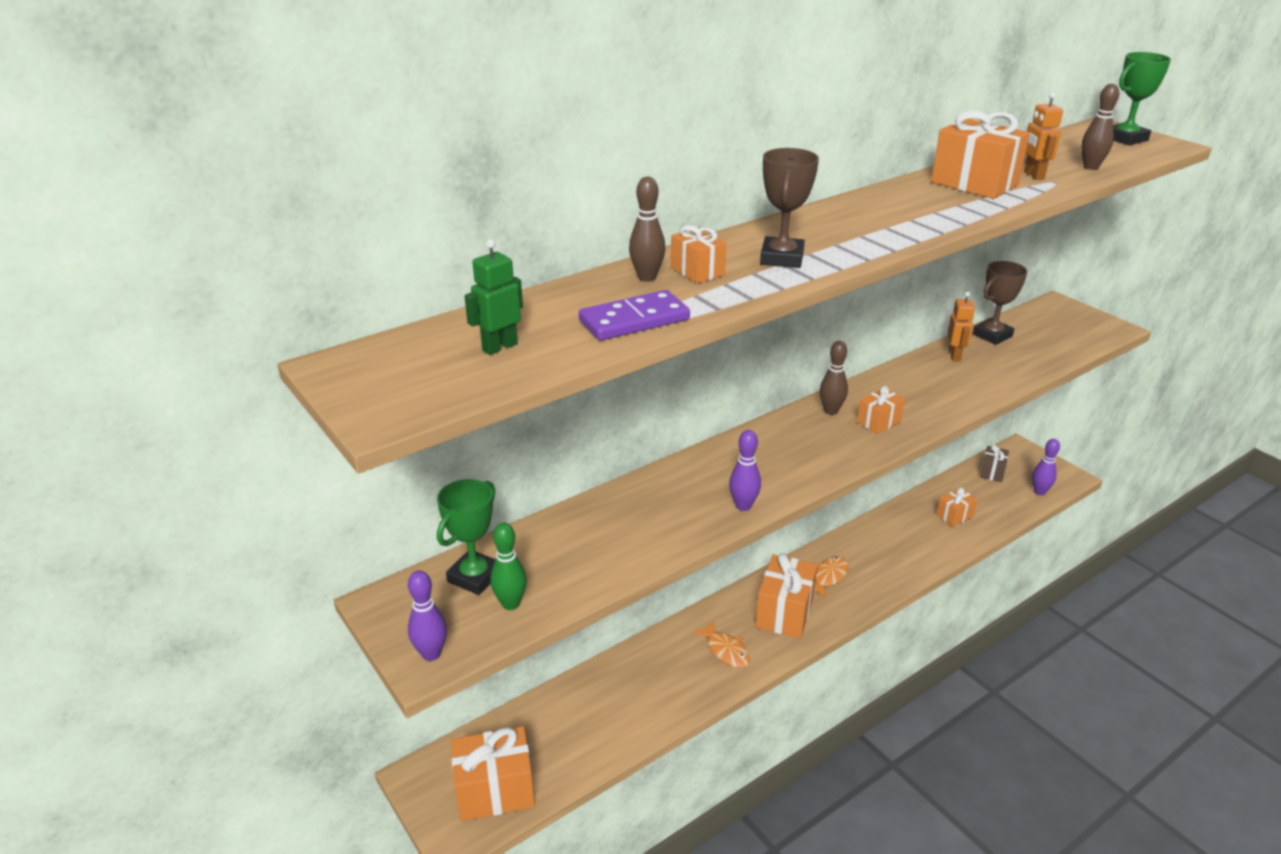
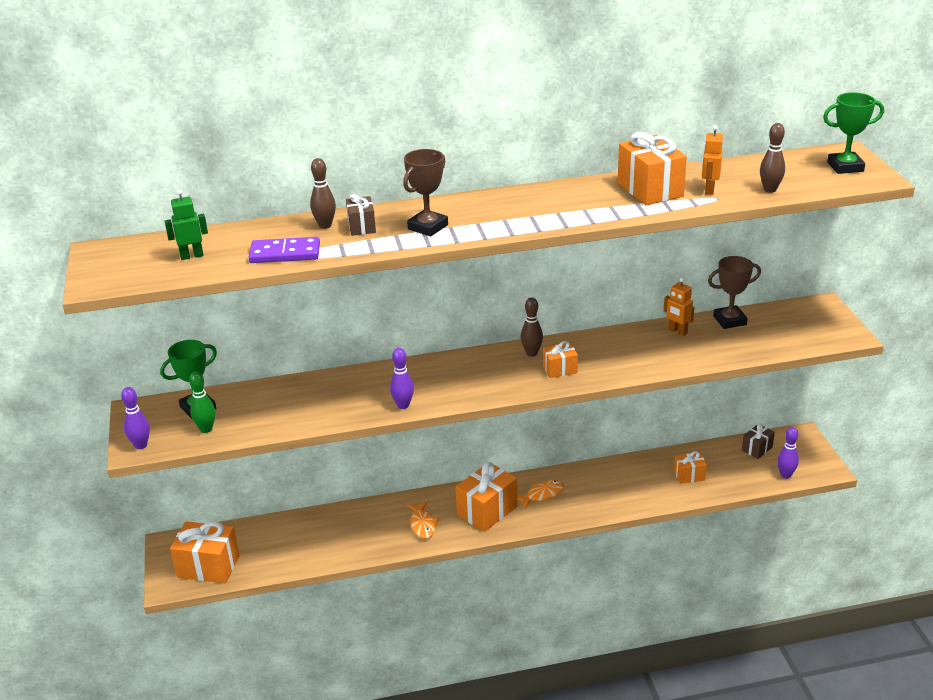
camera: 25 degrees right, 0 degrees up
(697, 271) = (361, 226): orange gift -> brown gift
(955, 356) = (677, 331): orange robot -> orange robot turned 105 degrees clockwise

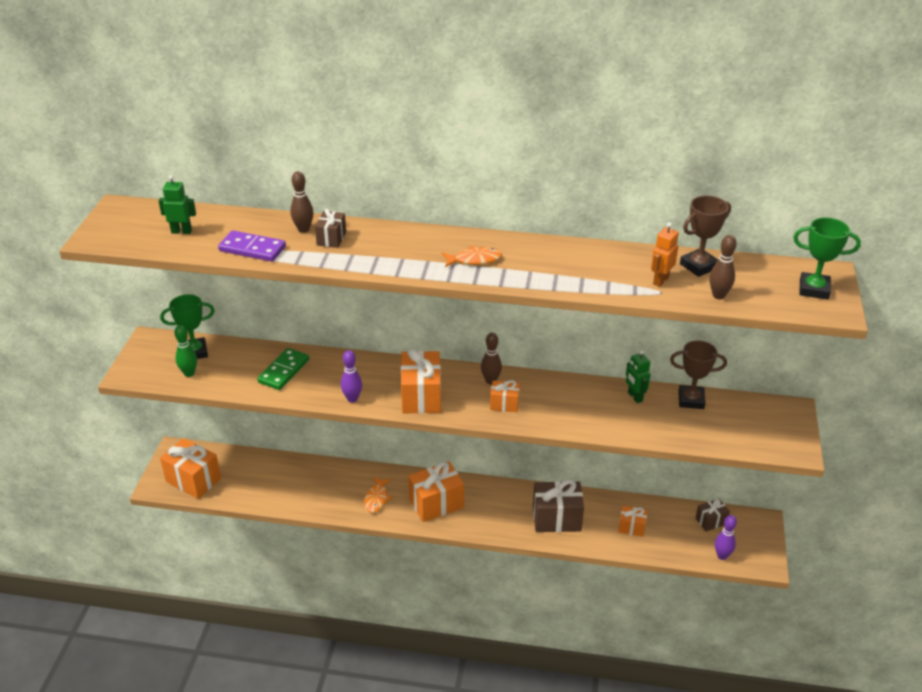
camera: 20 degrees right, 5 degrees up
(141, 445) = (133, 373): purple bowling pin -> none
(311, 400) = (284, 371): none -> green domino
(428, 227) = (384, 253): brown trophy -> brown trophy (698, 266)
(542, 494) = (491, 503): orange fish -> orange fish (474, 260)
(614, 489) = (556, 518): none -> brown gift
(650, 189) = (606, 266): orange gift -> orange gift (421, 396)
(677, 331) = (635, 397): orange robot -> green robot

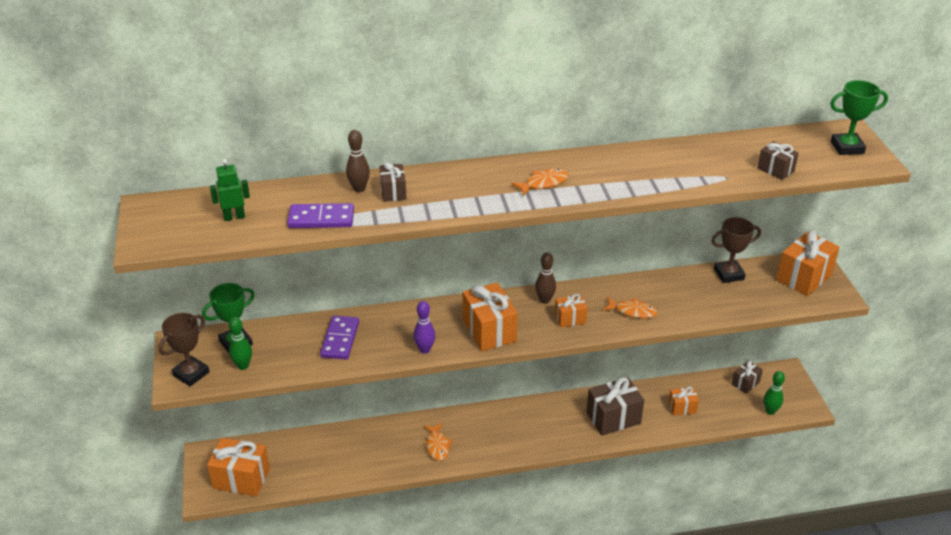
camera: 20 degrees left, 0 degrees up
(284, 371) = (340, 339): green domino -> purple domino
(436, 503) = (496, 434): orange gift -> orange gift (804, 277)
(570, 412) = (632, 311): none -> orange fish
(635, 397) = (680, 283): green robot -> none
(660, 280) = (719, 167): orange robot -> none
(698, 266) = (741, 147): brown trophy -> brown trophy (191, 374)
(718, 295) = (775, 170): brown bowling pin -> brown gift
(722, 556) = (770, 411): purple bowling pin -> green bowling pin

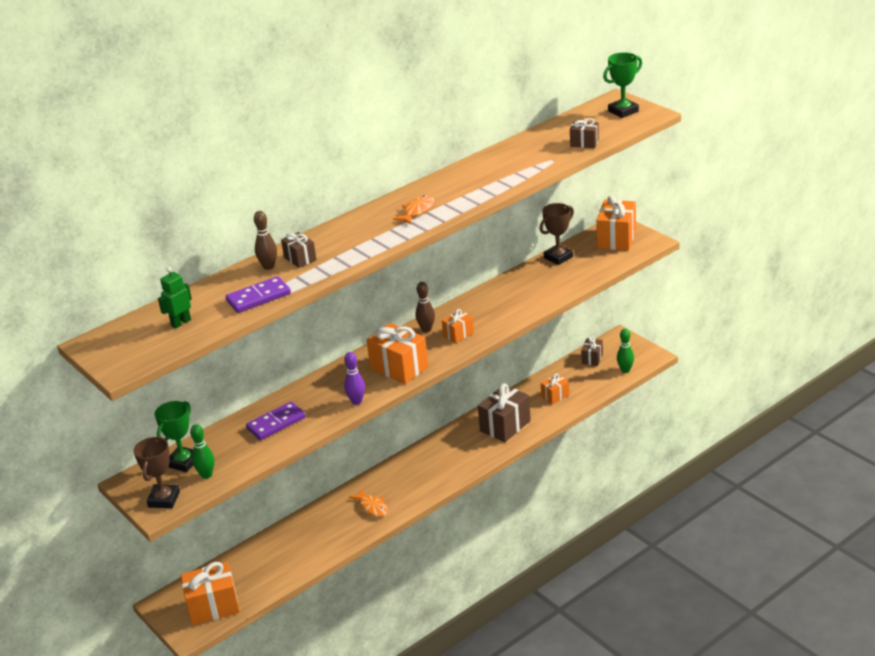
camera: 25 degrees left, 5 degrees down
(340, 339) = (276, 423): purple domino -> purple domino turned 75 degrees clockwise
(632, 311) = (504, 310): orange fish -> none

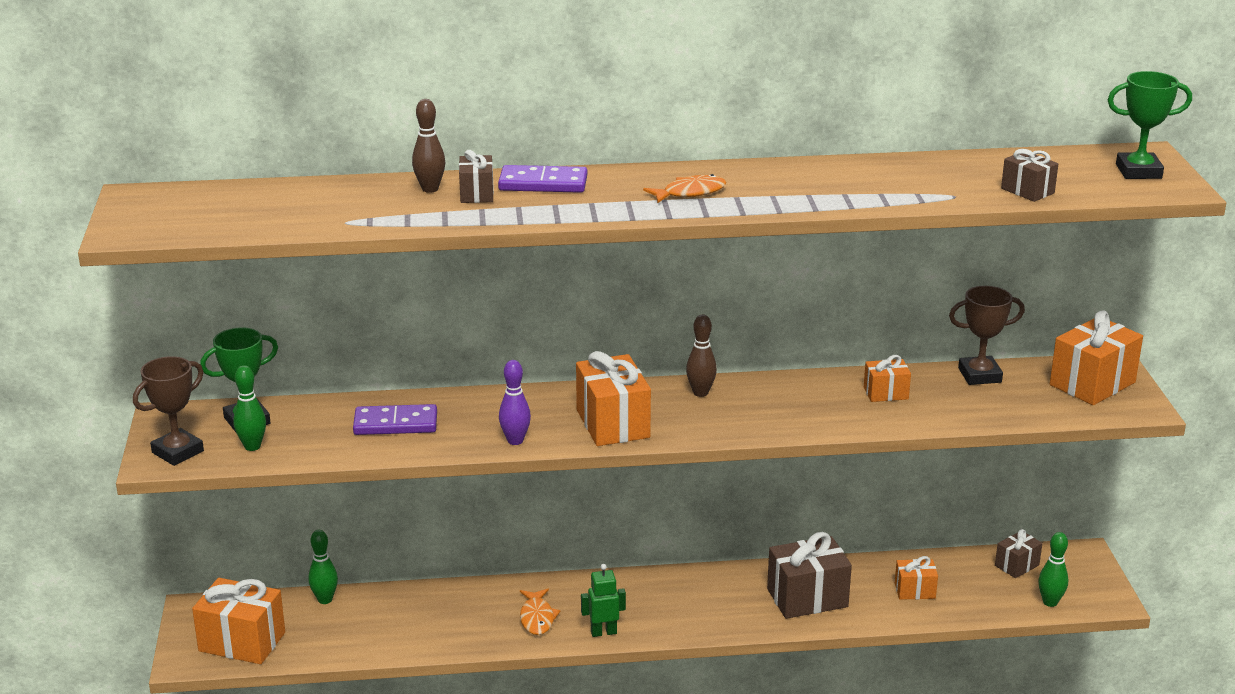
camera: 30 degrees right, 5 degrees down
(181, 323) = (252, 211): green robot -> green robot (603, 632)
(237, 558) = (325, 599): none -> green bowling pin
(258, 297) = (370, 217): purple domino -> purple domino (543, 183)
(458, 334) = (734, 415): orange gift -> orange gift (885, 393)

